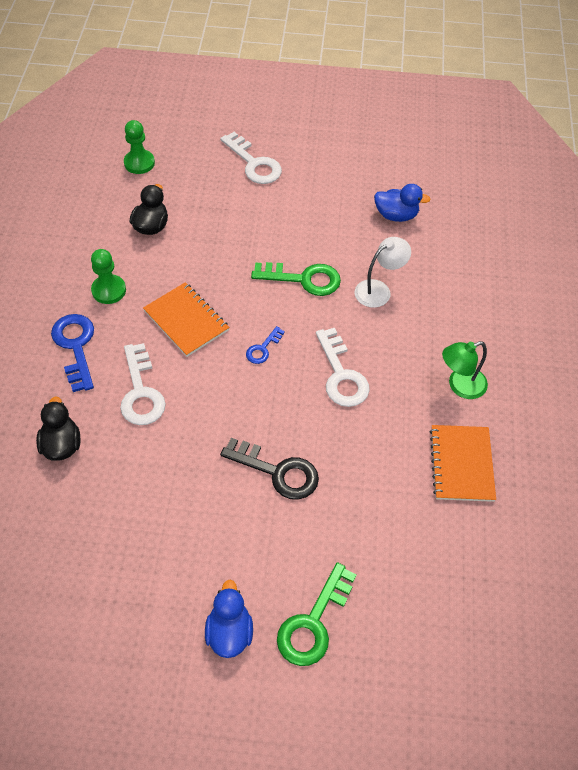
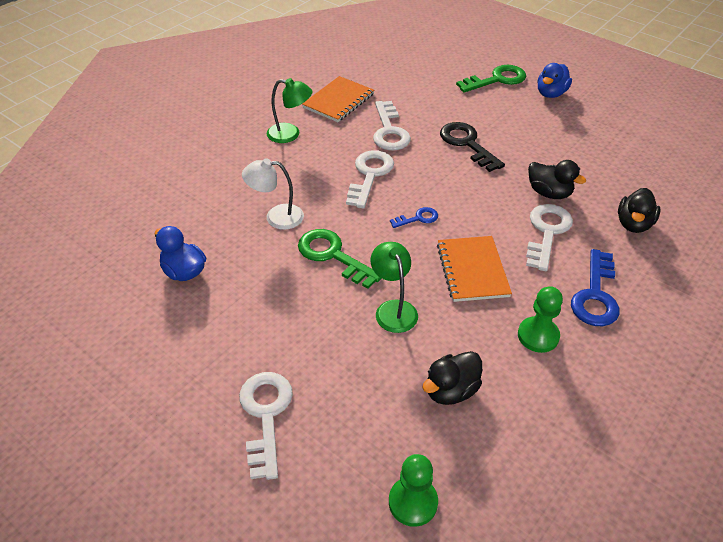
camera: 145 degrees left, 10 degrees down
(159, 444) = (549, 193): none -> black duck
(226, 260) = (393, 309): none -> green lamp
(370, 446) = (389, 131): none -> white key

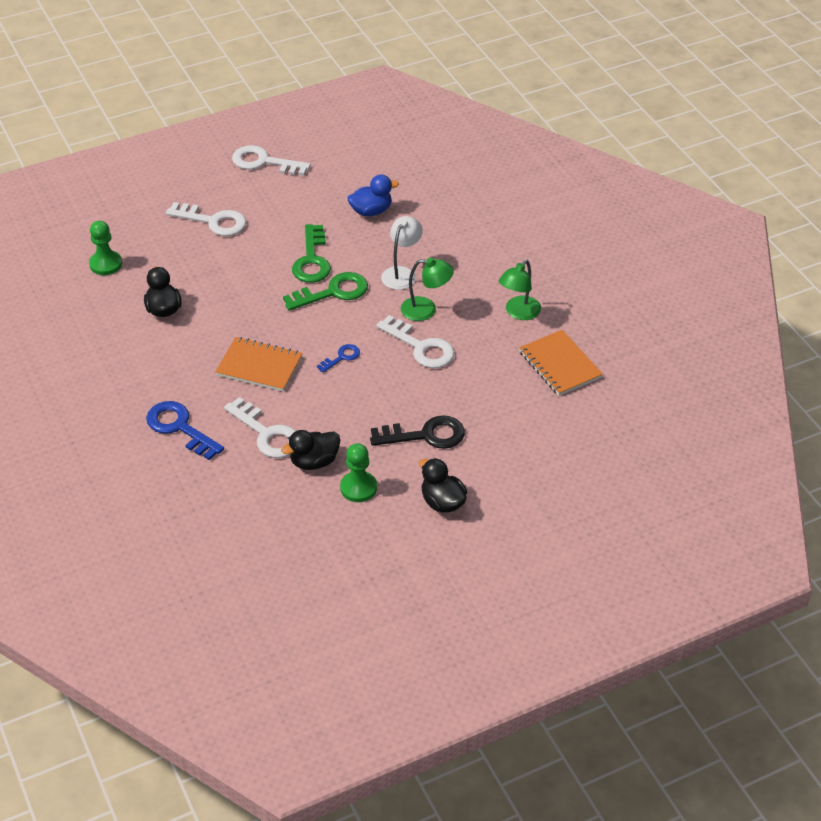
camera: 115 degrees right, 0 degrees up
(389, 131) = (482, 384): white key -> white key (264, 162)
(393, 309) = (254, 307): green lamp -> green lamp (426, 310)
(418, 218) = (342, 357): blue key -> blue key turned 135 degrees counterclockwise
(497, 79) = (531, 516): green key -> green key (311, 260)
(538, 336) = (170, 374): green pawn -> green pawn (358, 488)
(551, 93) = (475, 552): blue duck -> none
(633, 224) = (233, 500): black duck -> black duck (442, 502)

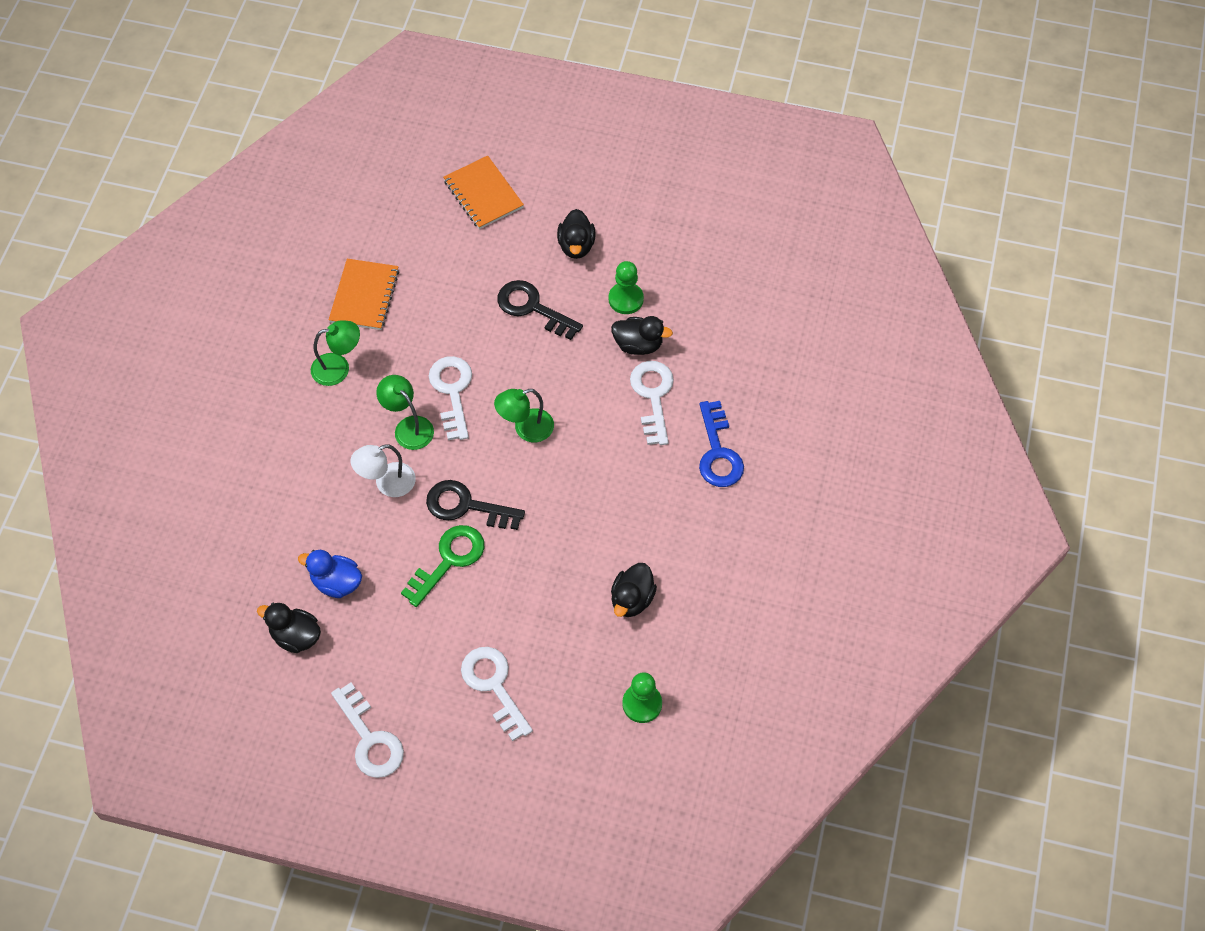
camera: 140 degrees left, 15 degrees up
(259, 366) = (601, 469): orange notebook -> orange notebook (483, 194)
(333, 292) = (466, 506): green key -> black key
(342, 357) = (526, 428): blue key -> green lamp
(364, 177) = (295, 636): none -> black duck

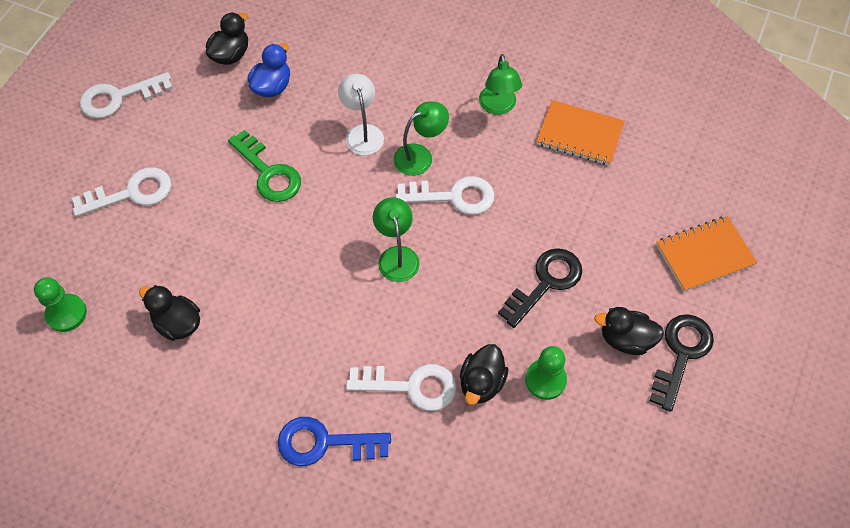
camera: 100 degrees right, 0 degrees up
(466, 506) = (321, 193): black key -> black key (681, 354)

